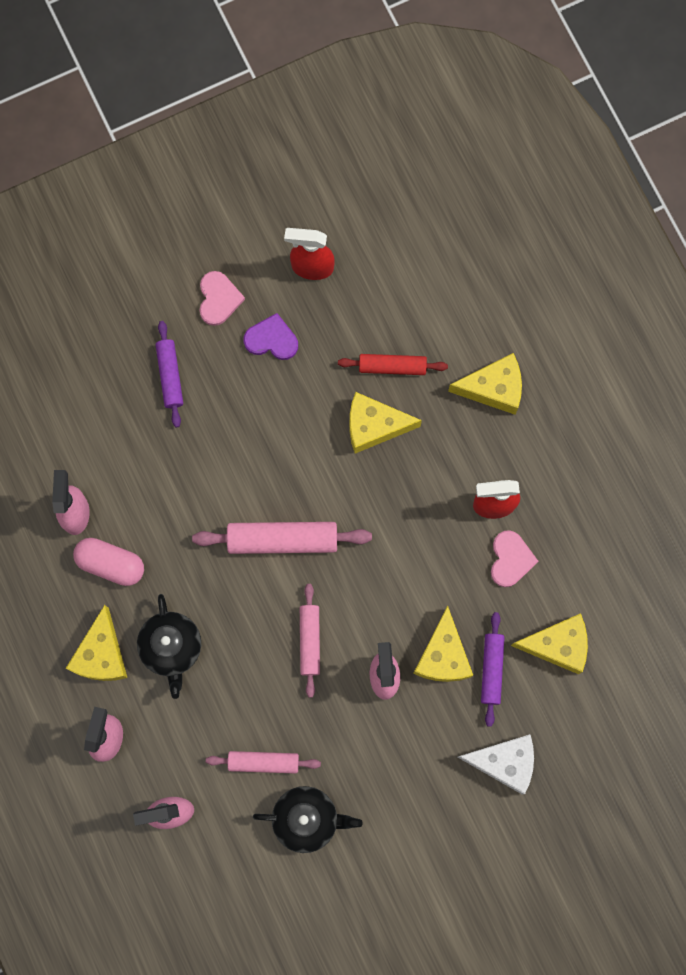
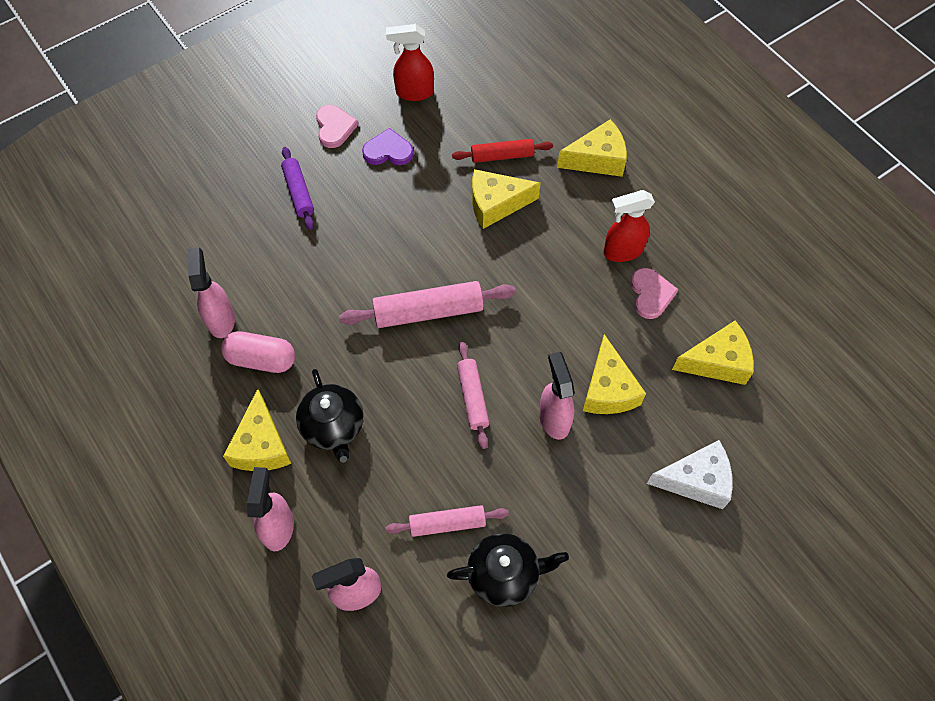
camera: 10 degrees left, 15 degrees down
(492, 669) = (659, 394): purple rolling pin -> none

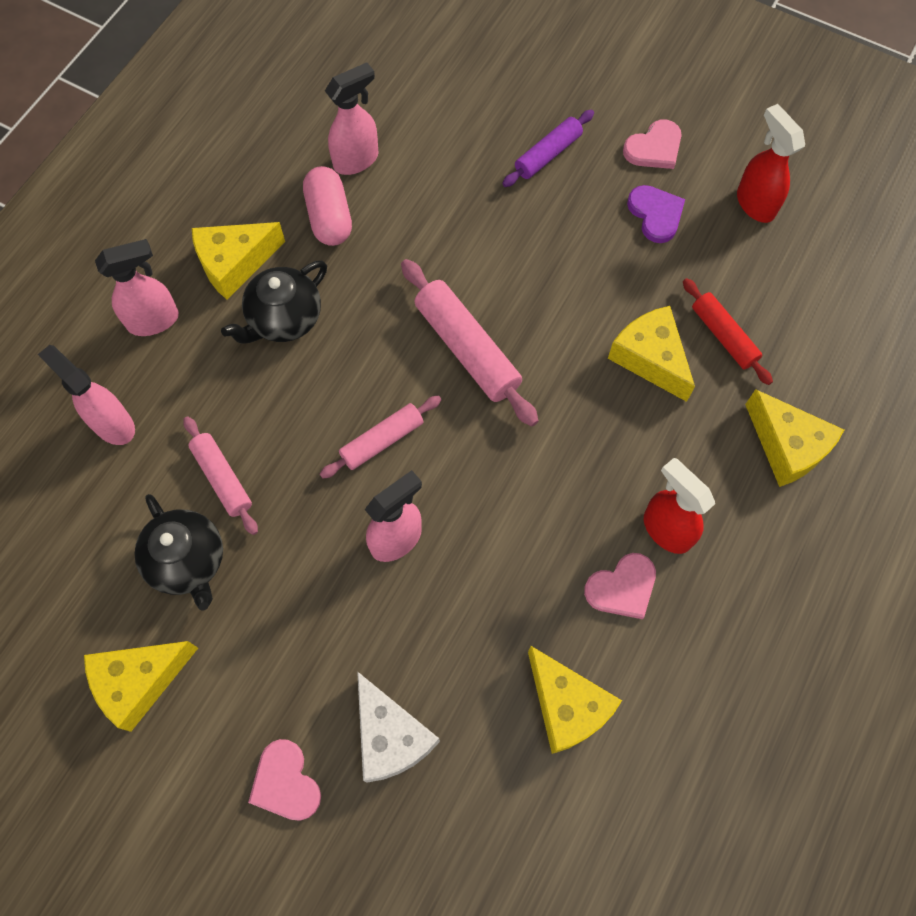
camera: 65 degrees right, 5 degrees up
(608, 389) = (464, 586): yellow cheese -> yellow cheese (139, 681)
(703, 565) = (285, 782): none -> pink heart

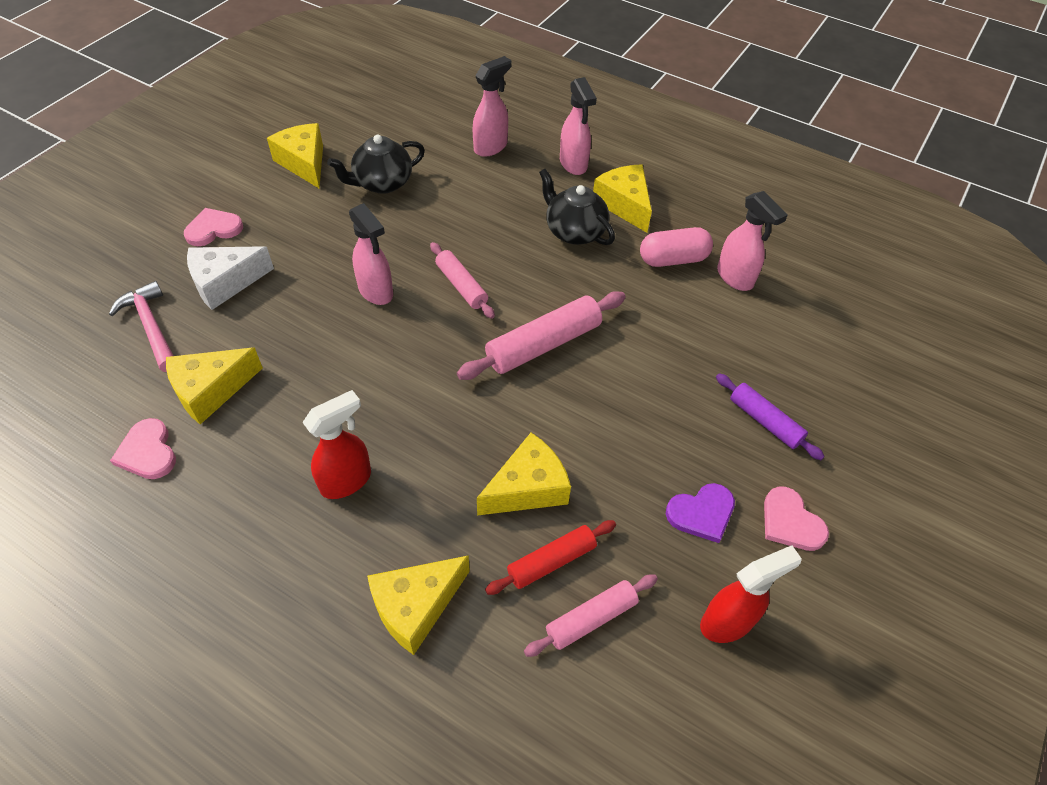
camera: 90 degrees right, 15 degrees down
(223, 478) = (442, 199): pink rolling pin -> pink rolling pin (591, 619)
(474, 815) = (151, 327): none -> pink hammer
(622, 587) = (300, 439): pink heart -> pink heart (147, 452)

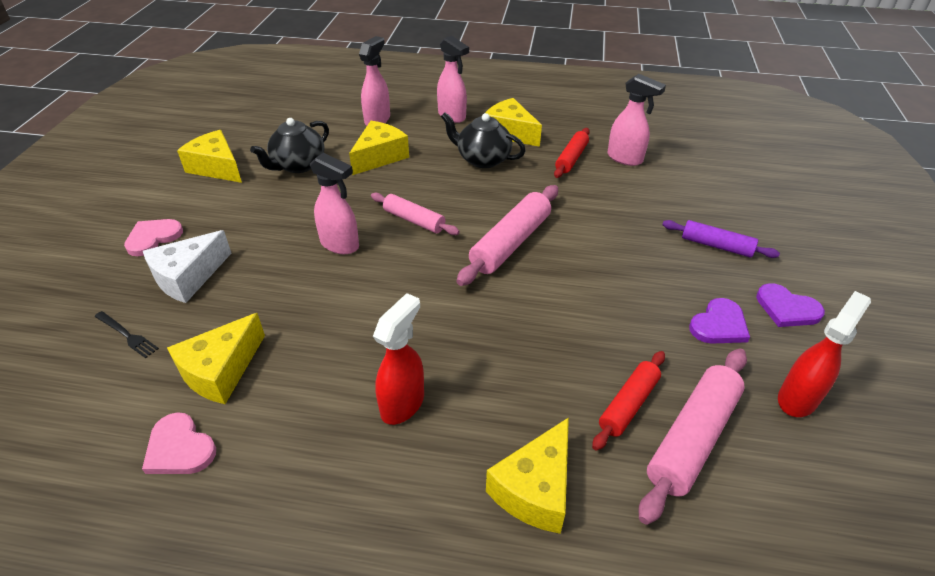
camera: 20 degrees left, 10 degrees down
(151, 327) = (127, 335): pink hammer -> black fork
(527, 488) = (569, 353): yellow cheese -> yellow cheese (379, 157)
(591, 619) = (692, 438): pink rolling pin -> pink rolling pin, size x1.59
(673, 259) = (571, 158): pink capsule -> red rolling pin
(790, 522) = (787, 308): pink heart -> purple heart

